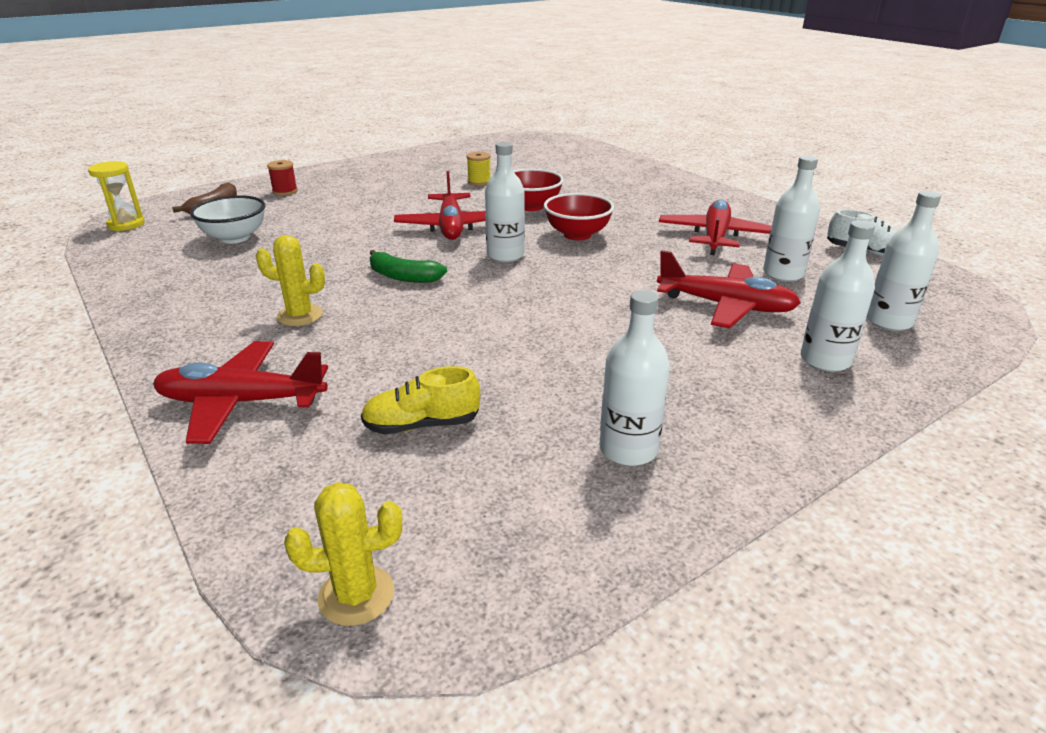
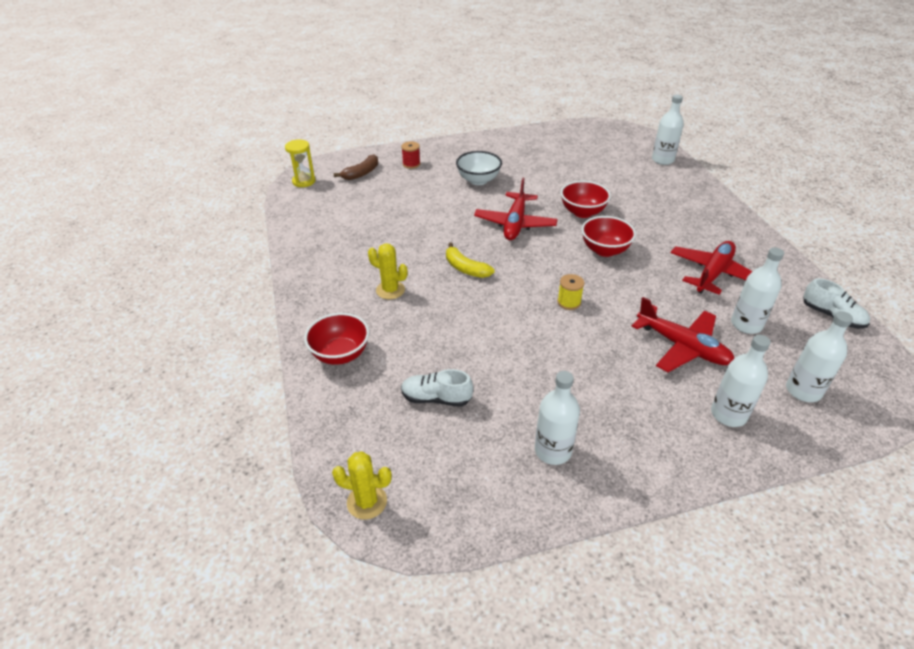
camera: 20 degrees right, 10 degrees up
(235, 238) = (367, 207): white bowl -> white bowl (478, 180)
(241, 402) = (340, 354): red plane -> red bowl
(403, 277) = (465, 268): green banana -> yellow banana
(422, 425) = (436, 398): yellow shoe -> white shoe
(479, 182) = (553, 177): yellow spool -> yellow spool (569, 302)
(505, 255) = (543, 261): white bottle -> white bottle (662, 160)

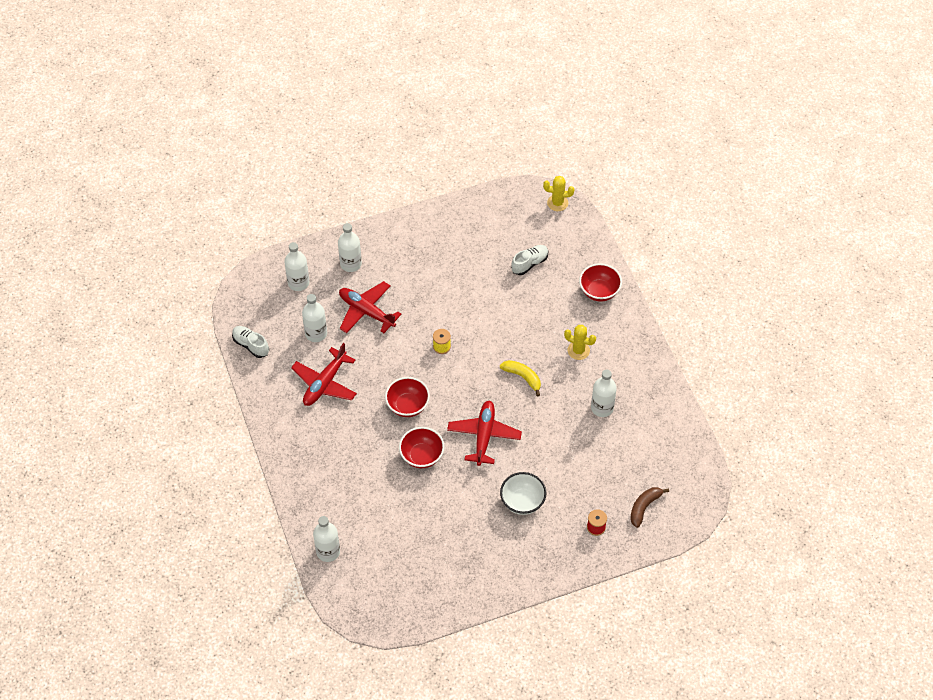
camera: 175 degrees right, 15 degrees up
(304, 181) = (698, 489): yellow hourglass -> none
(436, 398) = (529, 263): white shoe -> white shoe turned 45 degrees counterclockwise
(553, 450) = (458, 235): white bottle -> white bottle (602, 408)

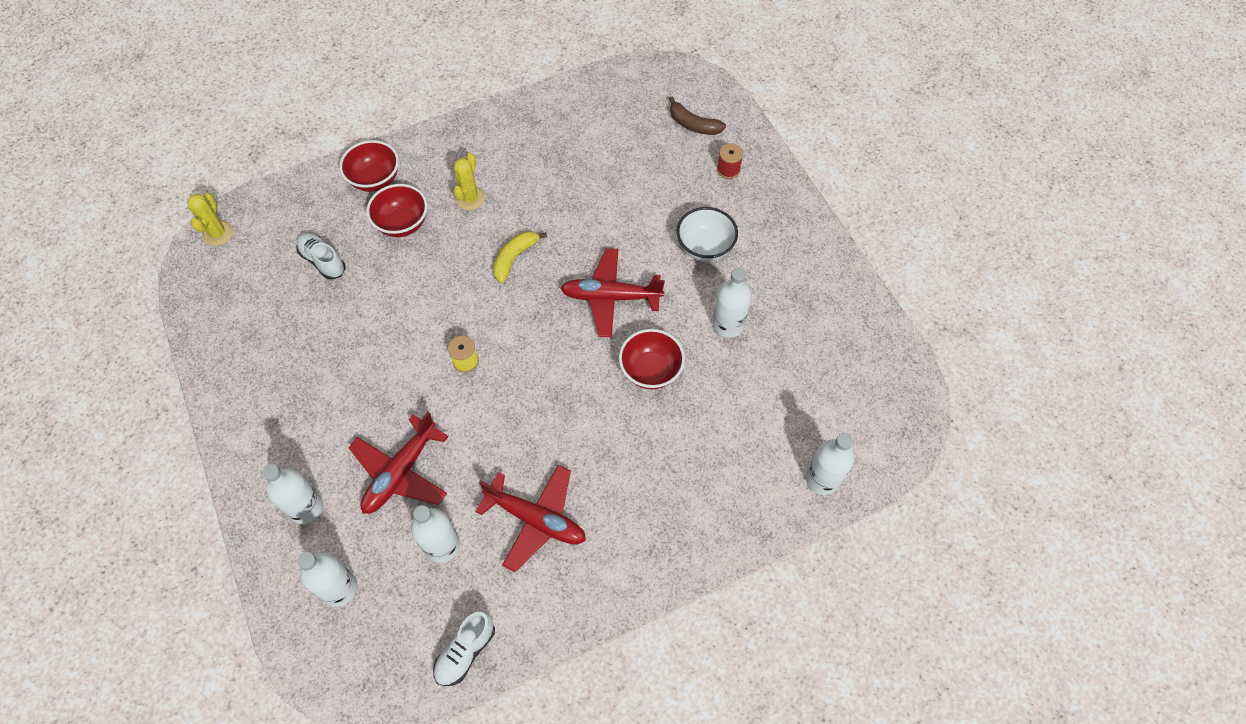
camera: 95 degrees left, 5 degrees up
(407, 406) = (569, 397): red bowl -> red bowl (402, 224)
(602, 408) = (557, 170): white bottle -> white bottle (728, 324)

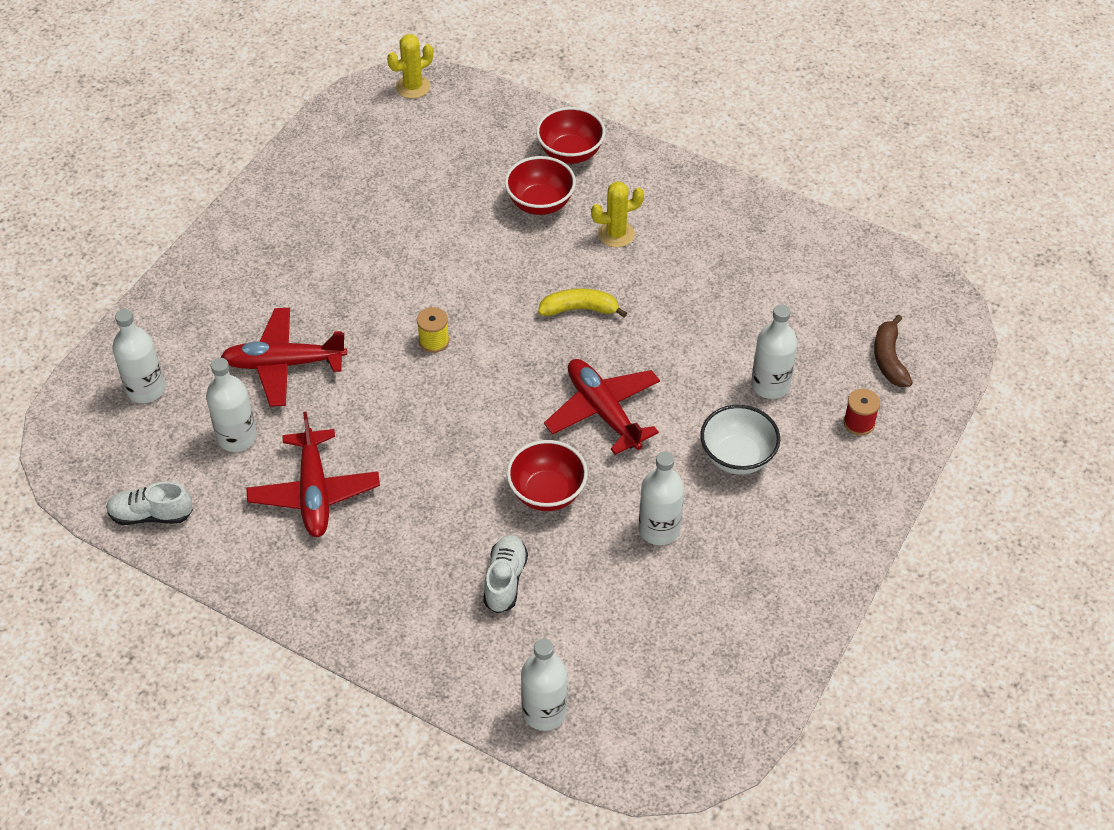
camera: 55 degrees right, 10 degrees down
(305, 507) = (201, 319): white bottle -> white bottle (770, 385)
(323, 261) = (449, 174): white shoe -> white shoe (505, 580)

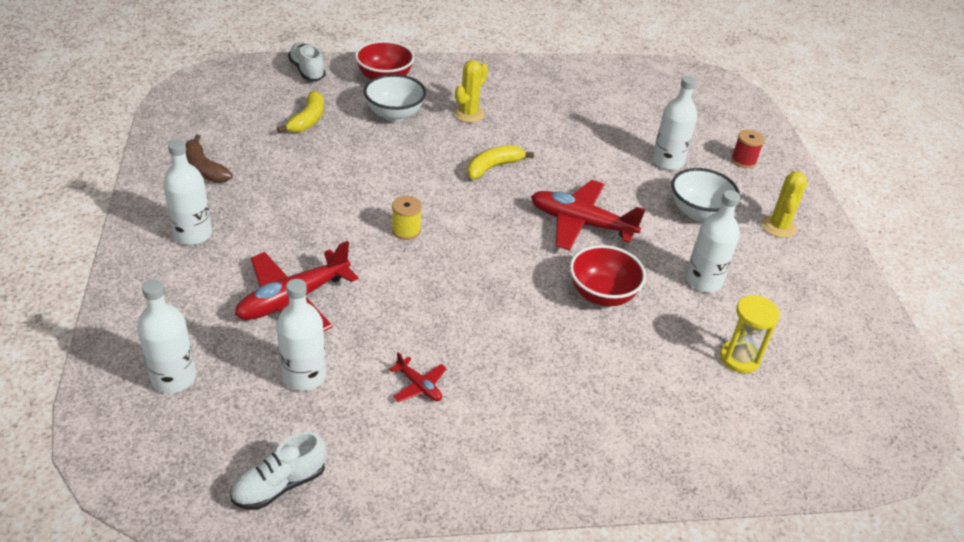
camera: 40 degrees left, 10 degrees down
(314, 492) = (419, 386): red plane -> red plane, size x0.47
(413, 87) = (220, 76): yellow cactus -> yellow cactus (778, 226)
(452, 175) = (308, 120): none -> yellow banana
(505, 580) = (641, 372): white shoe -> white shoe (307, 71)
(540, 203) = (394, 114): red bowl -> white bowl
(544, 712) = (776, 454): white bottle -> white bottle (193, 234)
(608, 617) = (739, 358): none -> yellow hourglass
(889, 359) = (717, 119): brown banana -> brown banana (204, 169)

